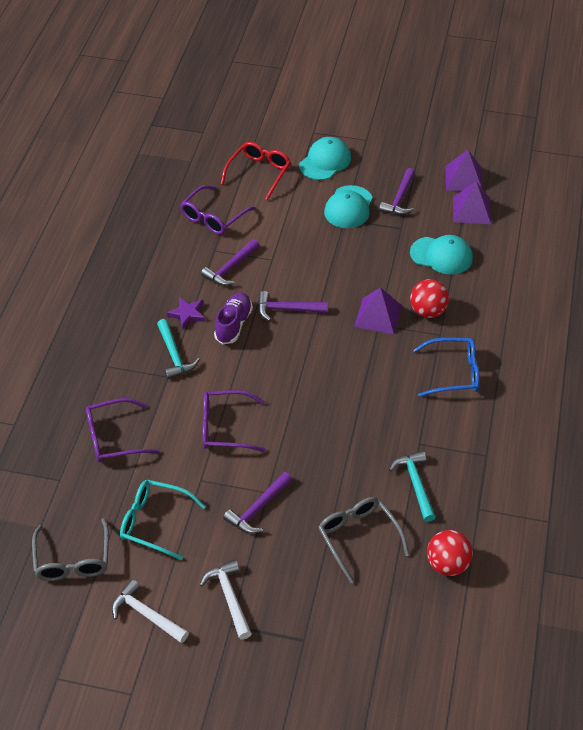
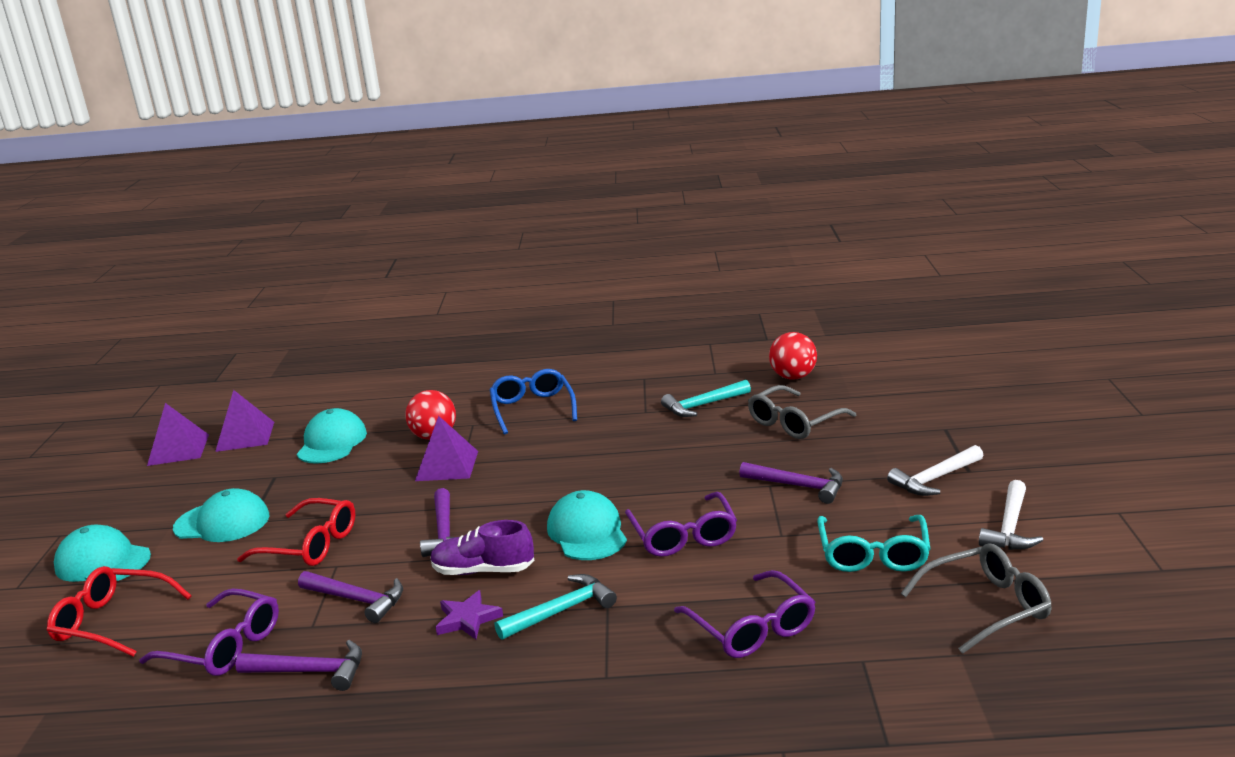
camera: 100 degrees left, 25 degrees down
(253, 379) = (587, 532): none -> turquoise cap
(302, 247) = (309, 545): none -> red glasses
(400, 199) = (211, 486): purple hammer -> purple hammer (310, 671)

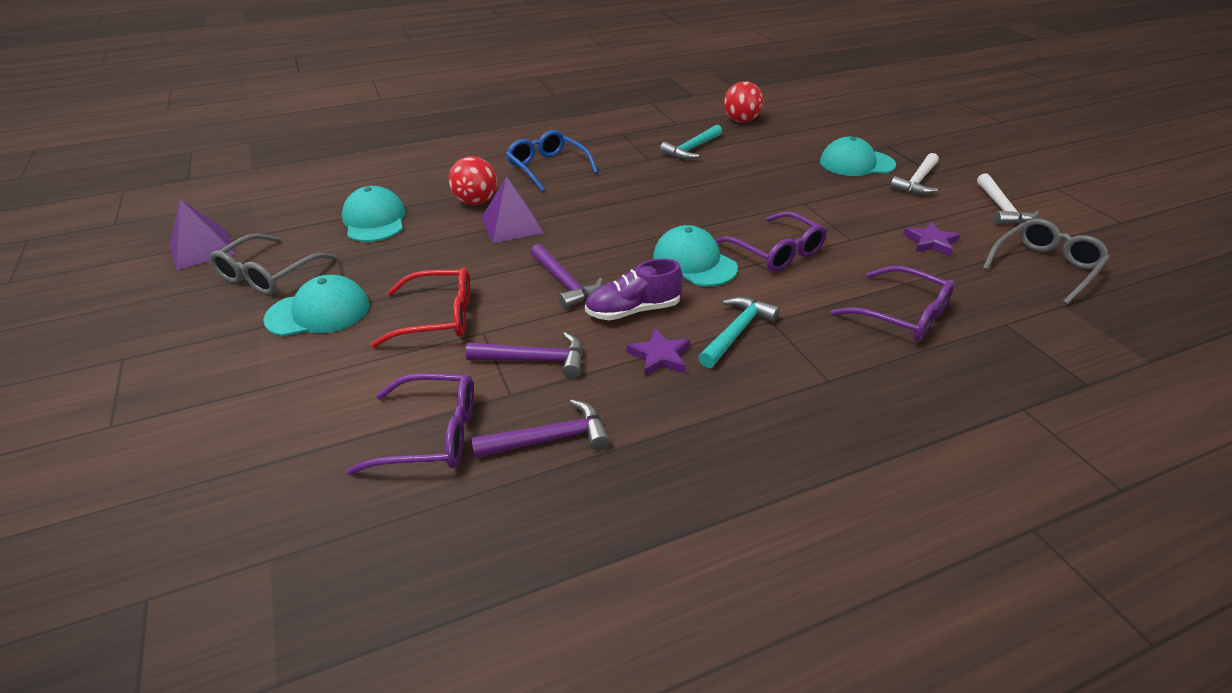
camera: 25 degrees left, 15 degrees up
(103, 562) = (205, 377): turquoise cap -> turquoise cap (856, 163)
(113, 621) = (274, 437): red glasses -> none
(245, 436) = (271, 226): purple pyramid -> none
(795, 422) = (776, 154): grey glasses -> grey glasses (269, 274)
(798, 486) = (826, 200): purple hammer -> none
(873, 554) = (930, 242): turquoise glasses -> purple star

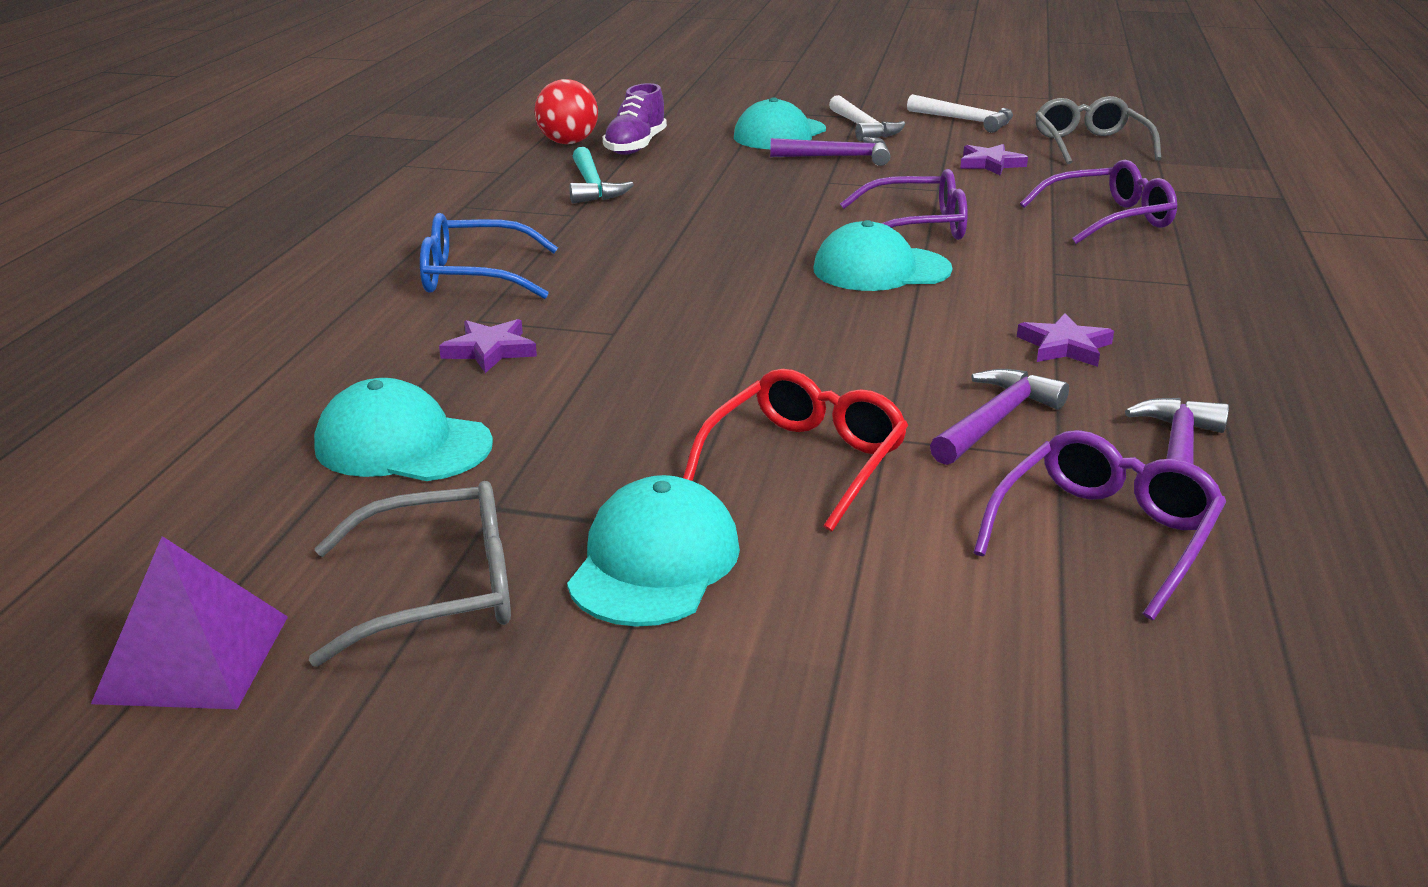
camera: 55 degrees left, 10 degrees down
(269, 274) = (438, 591): grey glasses -> grey glasses turned 75 degrees counterclockwise
(476, 202) = (490, 350): red ball -> purple star
(511, 225) = (611, 344): purple pyramid -> none
(564, 283) = (828, 353): purple hammer -> purple hammer (838, 157)
(633, 310) = (948, 332): purple shoe -> purple shoe (635, 146)
(736, 332) = (1058, 295): turquoise hammer -> none

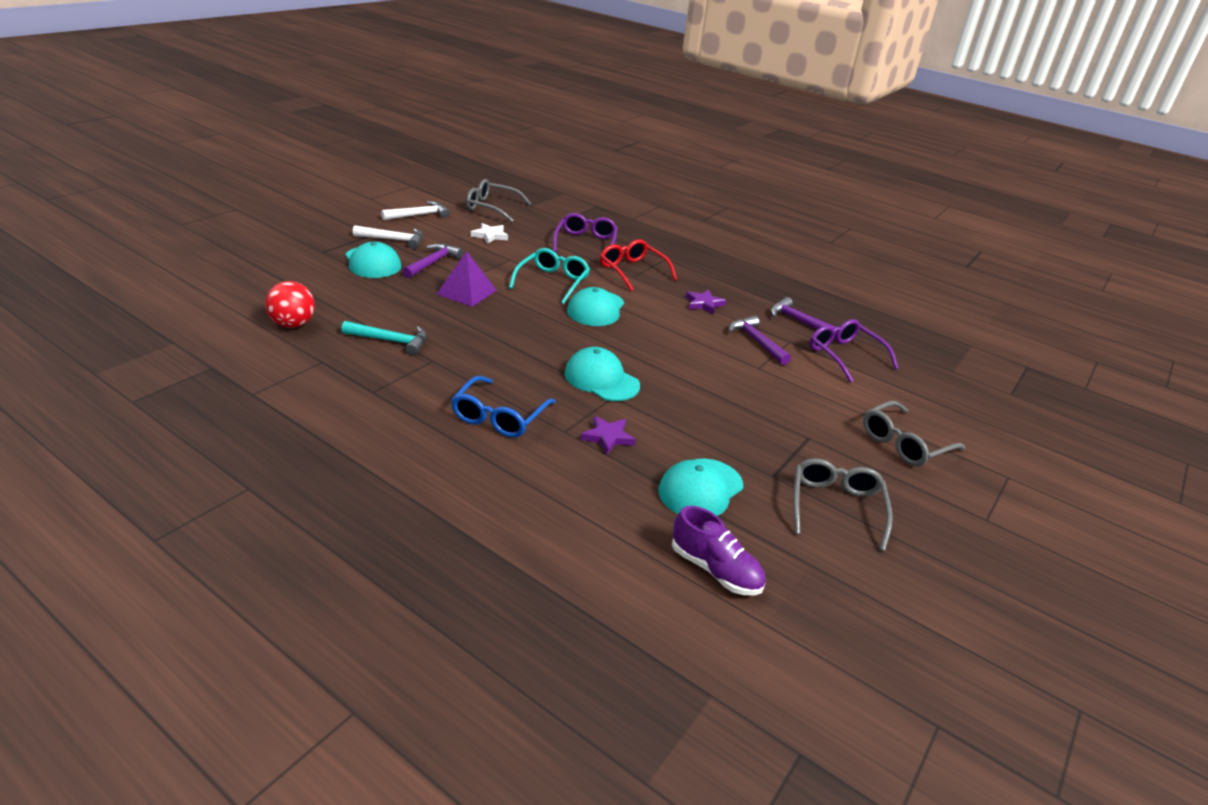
camera: 70 degrees left, 5 degrees up
(194, 658) = (868, 586): purple pyramid -> purple pyramid (466, 292)
(635, 146) = (333, 306): purple shoe -> purple shoe (715, 570)
(654, 562) = (832, 449): turquoise cap -> turquoise cap (601, 379)
(781, 665) = (904, 443): none -> grey glasses
(804, 462) = (769, 391): red glasses -> red glasses (632, 271)
(916, 227) = (552, 282): purple glasses -> turquoise glasses
(990, 164) = (490, 236): purple star -> white star

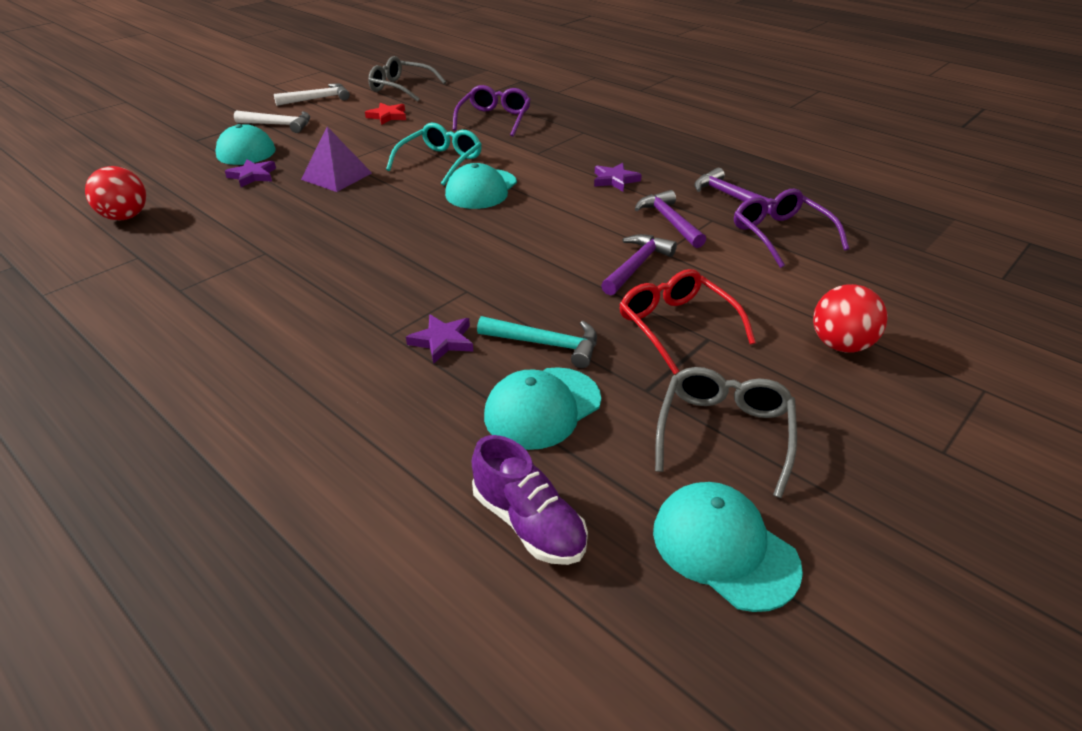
camera: 10 degrees right, 5 degrees up
(390, 341) = (226, 232): turquoise hammer -> turquoise hammer (546, 344)
(391, 289) = (252, 176): none -> purple star
(433, 263) = (311, 146): purple hammer -> purple hammer (636, 266)
(490, 236) = (387, 116): white star -> red star
(499, 416) = (317, 317): blue glasses -> none
(601, 379) = (459, 270): turquoise cap -> turquoise cap (724, 548)
(632, 271) = (539, 147): red glasses -> red glasses (677, 326)
(904, 443) = (840, 345): grey glasses -> red ball

